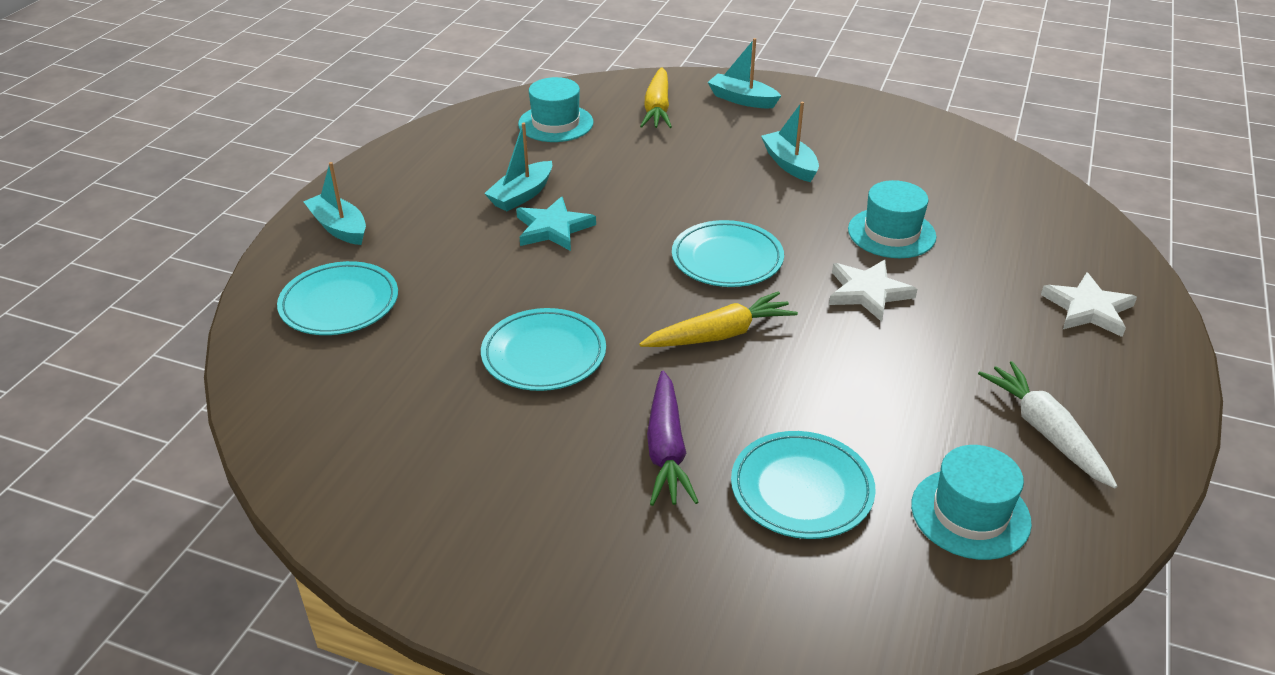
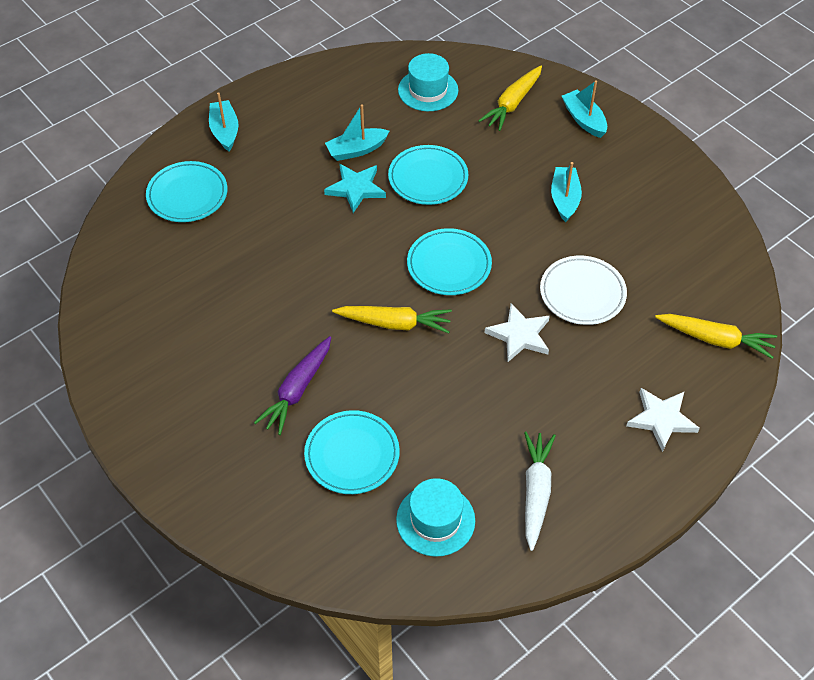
camera: 30 degrees right, 15 degrees up
(544, 354) = (278, 289): turquoise plate -> turquoise plate (428, 178)
(891, 233) = (582, 293): turquoise hat -> white plate
(1057, 224) = (715, 339): none -> yellow carrot

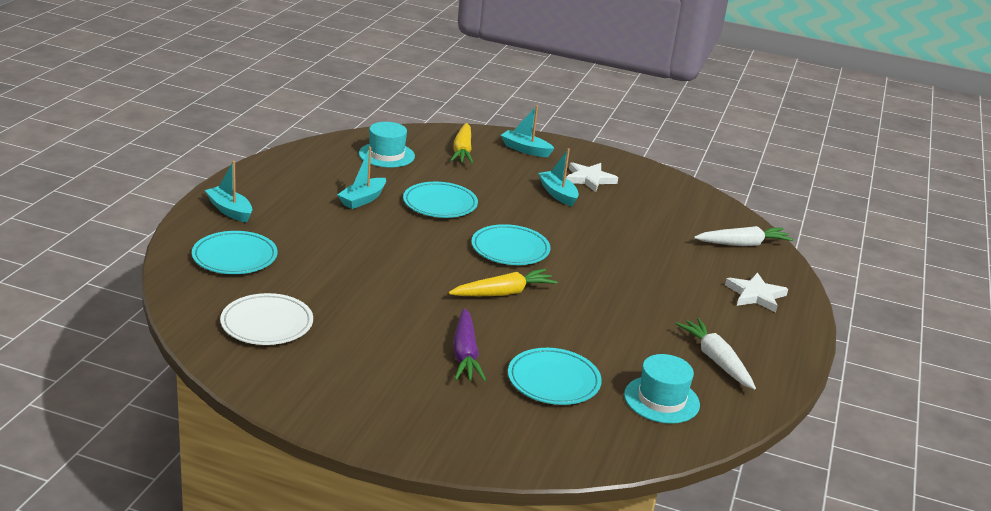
camera: 35 degrees left, 25 degrees down
(356, 188) = (386, 222): turquoise star -> none
(519, 335) = (607, 275): white star -> white star (589, 179)
(582, 293) = (626, 241): white plate -> white plate (267, 324)
(715, 339) = (742, 244): yellow carrot -> white carrot

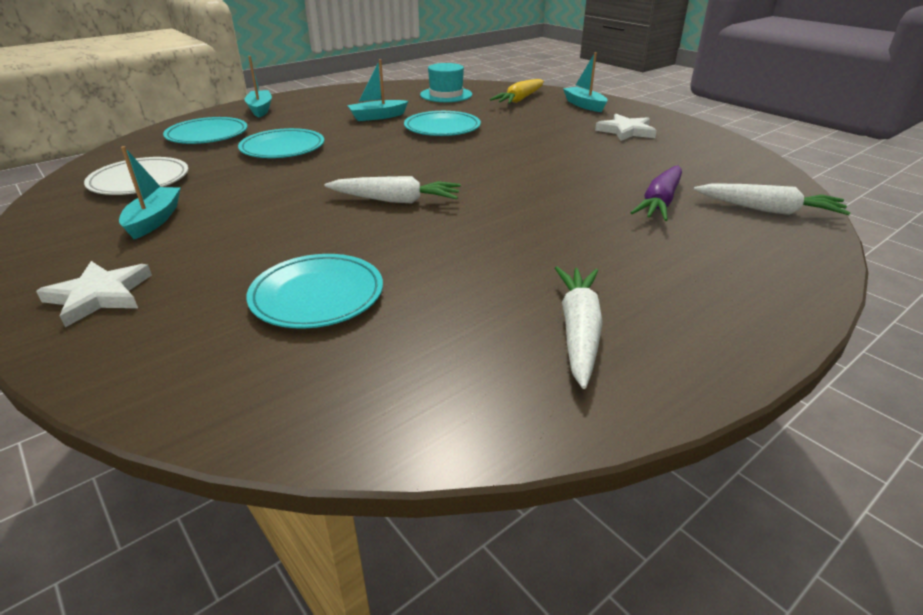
camera: 35 degrees right, 5 degrees up
(465, 354) = (265, 244): purple carrot -> purple carrot (660, 202)
(503, 293) = (395, 200): yellow carrot -> white carrot
(510, 249) = (460, 168): turquoise plate -> turquoise plate (283, 148)
(558, 194) = (575, 137): turquoise boat -> turquoise boat (154, 220)
(661, 400) = (427, 360): turquoise hat -> none
(755, 295) = (733, 266): white star -> white star (99, 295)

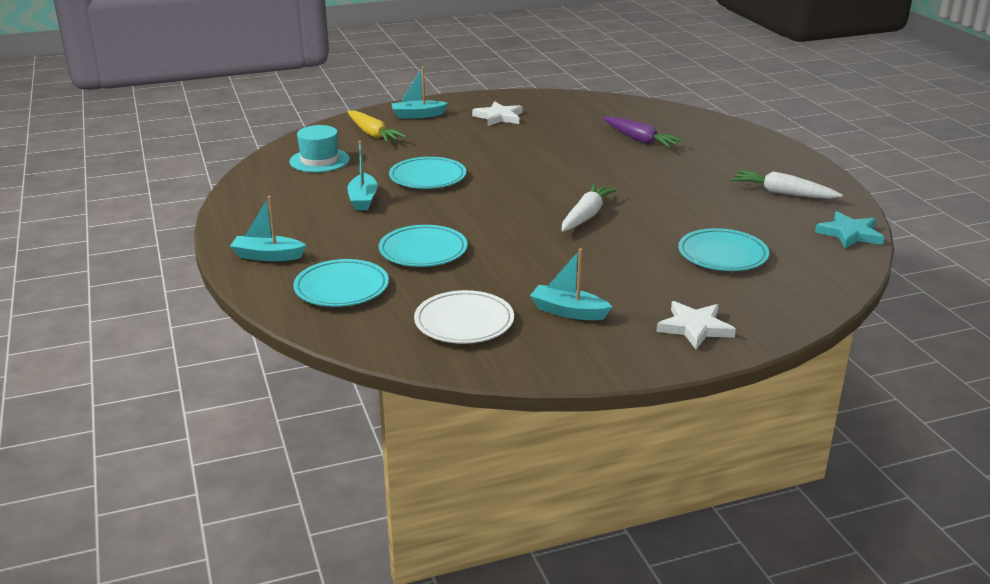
camera: 70 degrees left, 5 degrees down
(449, 422) = (850, 234): none -> turquoise star
(768, 210) = (667, 117): white carrot -> none

